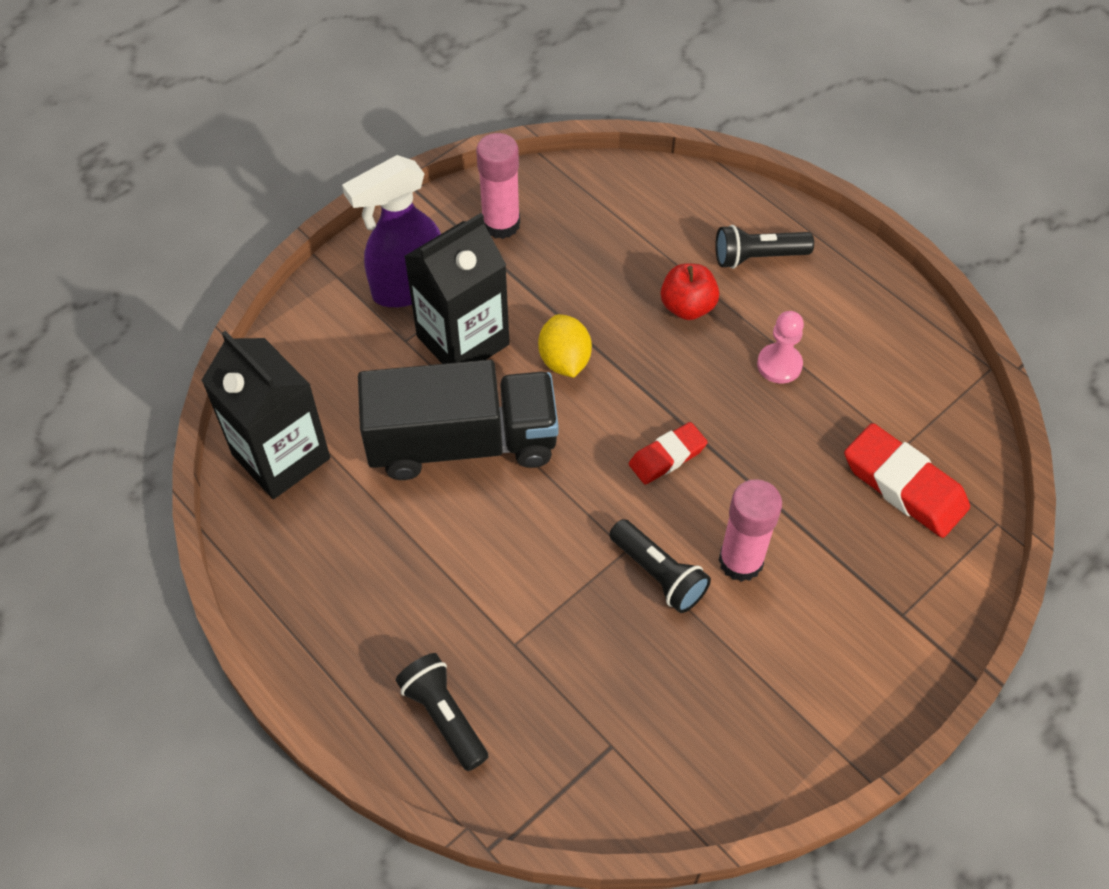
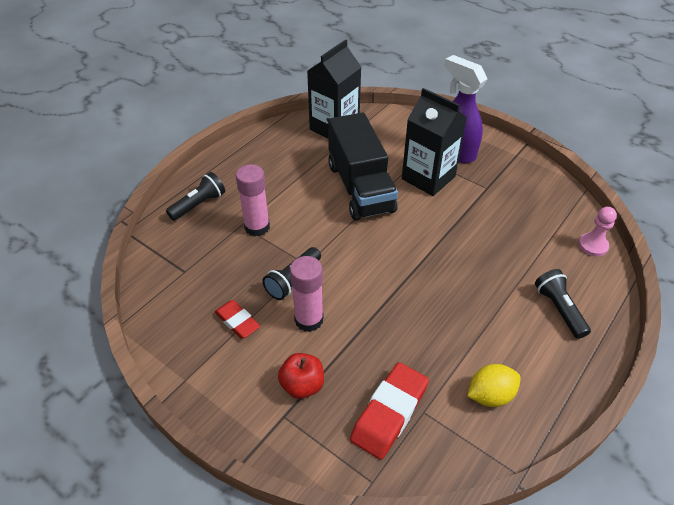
camera: 80 degrees right, 10 degrees down
(501, 224) = (519, 181): pink glue stick -> pink glue stick (257, 227)
(564, 360) = (430, 221): yellow lemon -> yellow lemon (490, 395)
(667, 456) = (376, 276): red eraser -> red eraser (237, 321)
(687, 307) = (496, 274): red apple -> red apple (302, 385)
(779, 365) = (469, 329): pink pawn -> pink pawn (593, 245)

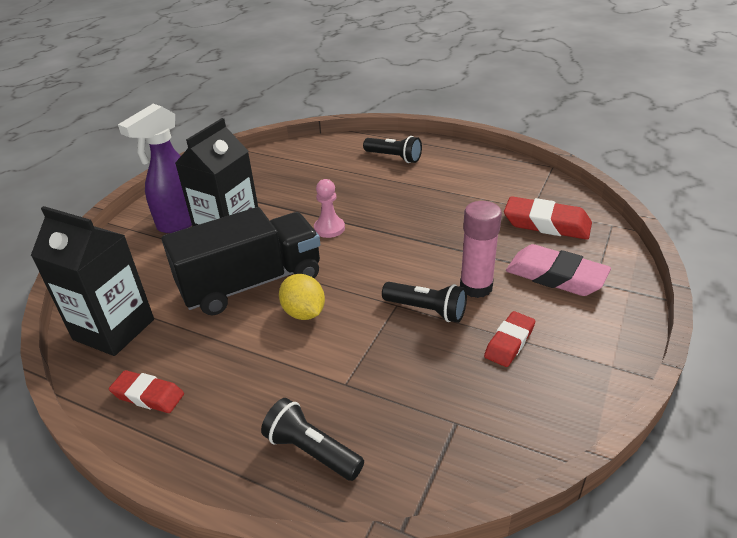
camera: 100 degrees left, 10 degrees down
(257, 227) = (346, 364): pink glue stick -> none
(271, 144) = (148, 395): none -> red eraser
(302, 385) = (555, 276): red apple -> pink eraser
(490, 395) = (496, 181): yellow lemon -> yellow lemon (304, 313)
(559, 309) = (394, 157): black flashlight -> black flashlight turned 120 degrees counterclockwise
(593, 245) = (315, 145): pink pawn -> pink pawn (329, 228)

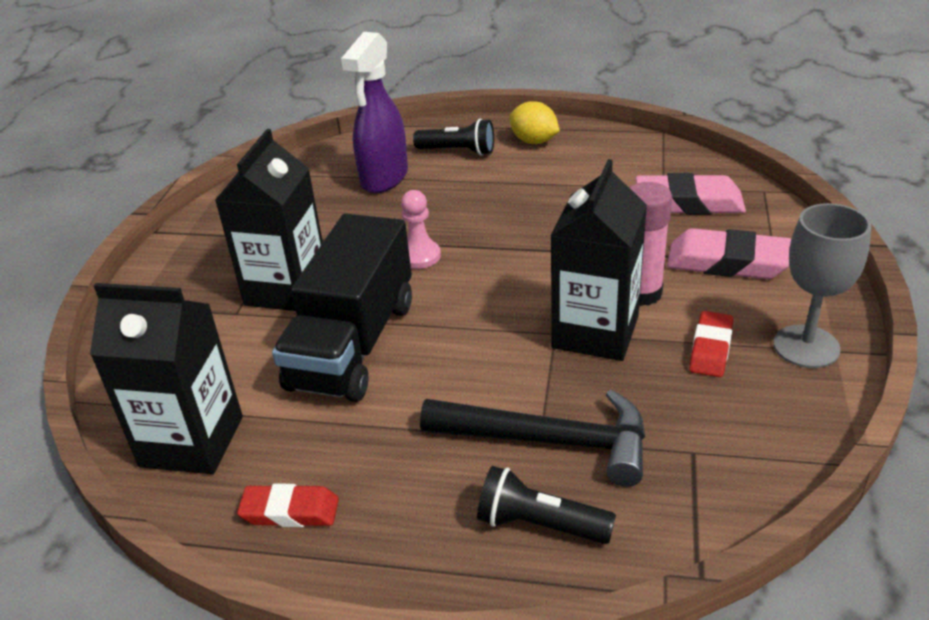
camera: 15 degrees left, 0 degrees up
(181, 221) = (206, 283): purple spray bottle -> purple spray bottle (384, 179)
(252, 283) = (353, 344): black truck -> black truck turned 150 degrees clockwise
(304, 313) = (443, 366): yellow lemon -> yellow lemon (534, 141)
(351, 387) = (550, 441): none -> black hammer
(426, 310) = (595, 332): black flashlight -> black carton
(546, 224) = (688, 203): red eraser -> pink eraser
(588, 357) = (806, 346): none -> grey goblet

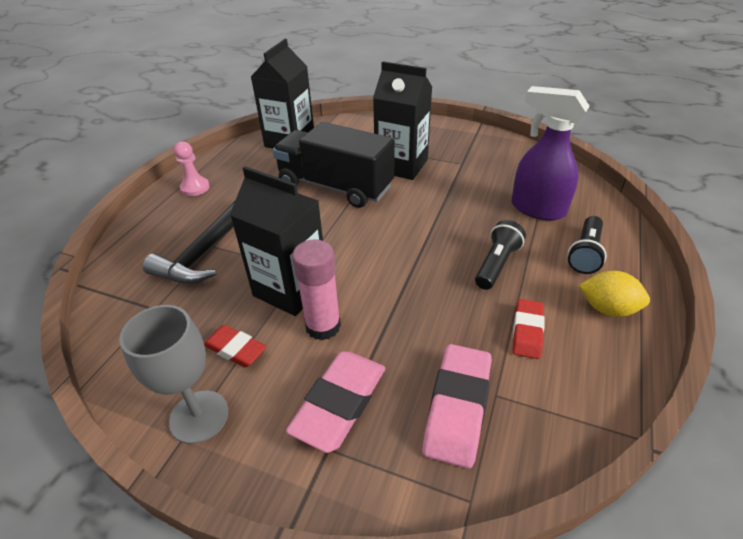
camera: 100 degrees right, 5 degrees up
(290, 511) = (227, 165): red eraser -> red eraser (527, 331)
(420, 256) = (419, 218): pink pawn -> pink pawn (195, 188)
(534, 141) = (607, 308): yellow lemon -> yellow lemon turned 60 degrees clockwise
(540, 524) = (157, 236): black flashlight -> black flashlight (496, 264)

